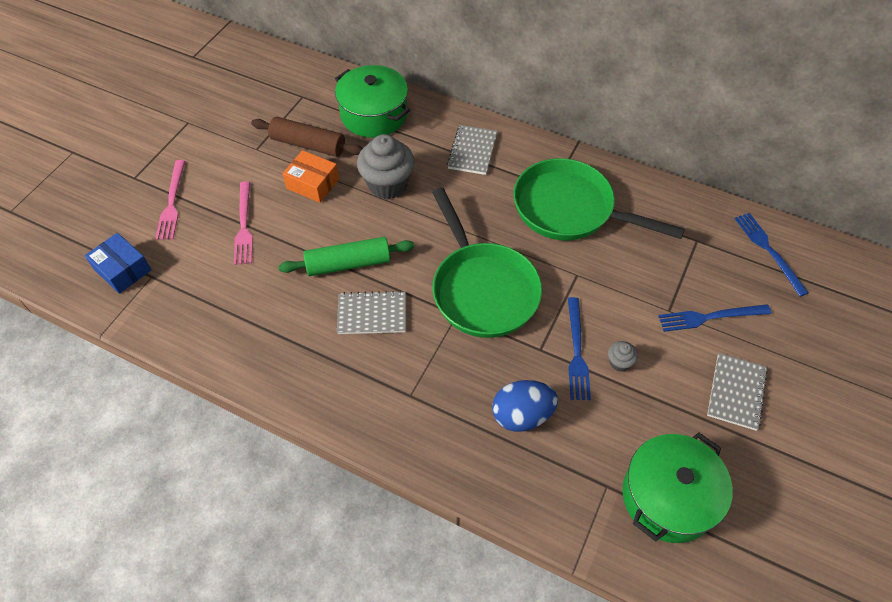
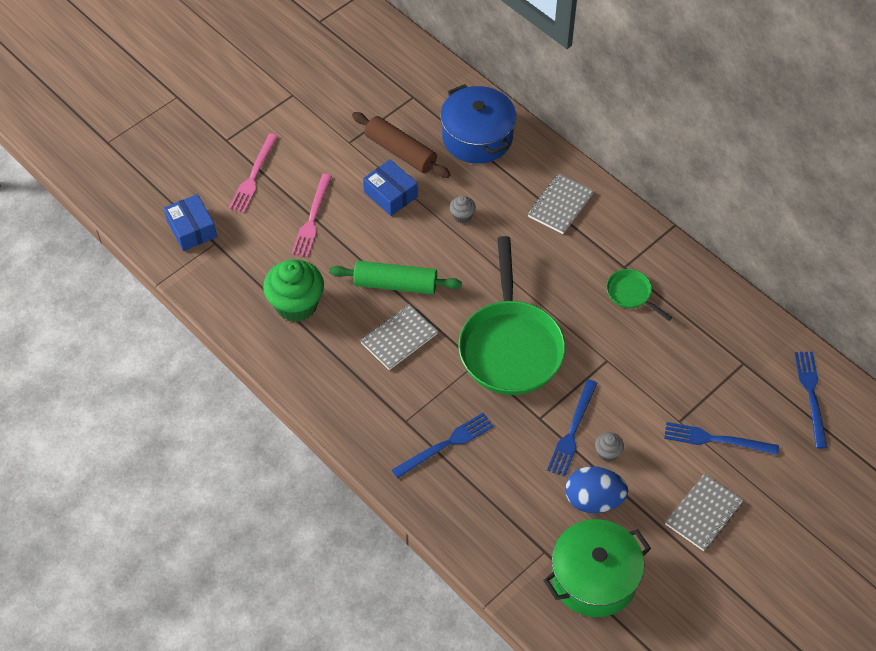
camera: 20 degrees right, 0 degrees up
(255, 312) = (296, 305): none -> green cupcake
(312, 184) = (390, 194): orange box -> blue box
(372, 314) = (399, 338): grey notebook -> grey notebook turned 60 degrees counterclockwise
(374, 115) = (477, 137): green pot -> blue pot
(387, 184) = (462, 216): grey cupcake -> grey cupcake, size x0.45
(460, 406) = (446, 444): none -> blue fork
(522, 415) = (497, 470): blue egg -> blue egg (593, 500)
(570, 209) = (631, 294): green pan -> green pan, size x0.44

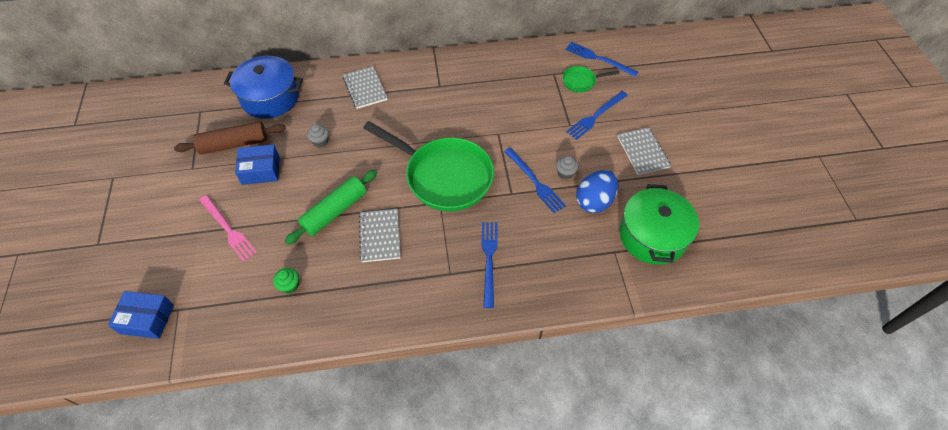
camera: 55 degrees left, 0 degrees up
(253, 176) = (150, 245): pink fork -> none
(296, 305) = (290, 285): green cupcake -> green cupcake, size x0.45
(631, 294) = (462, 94): green pan -> green pan (581, 81)

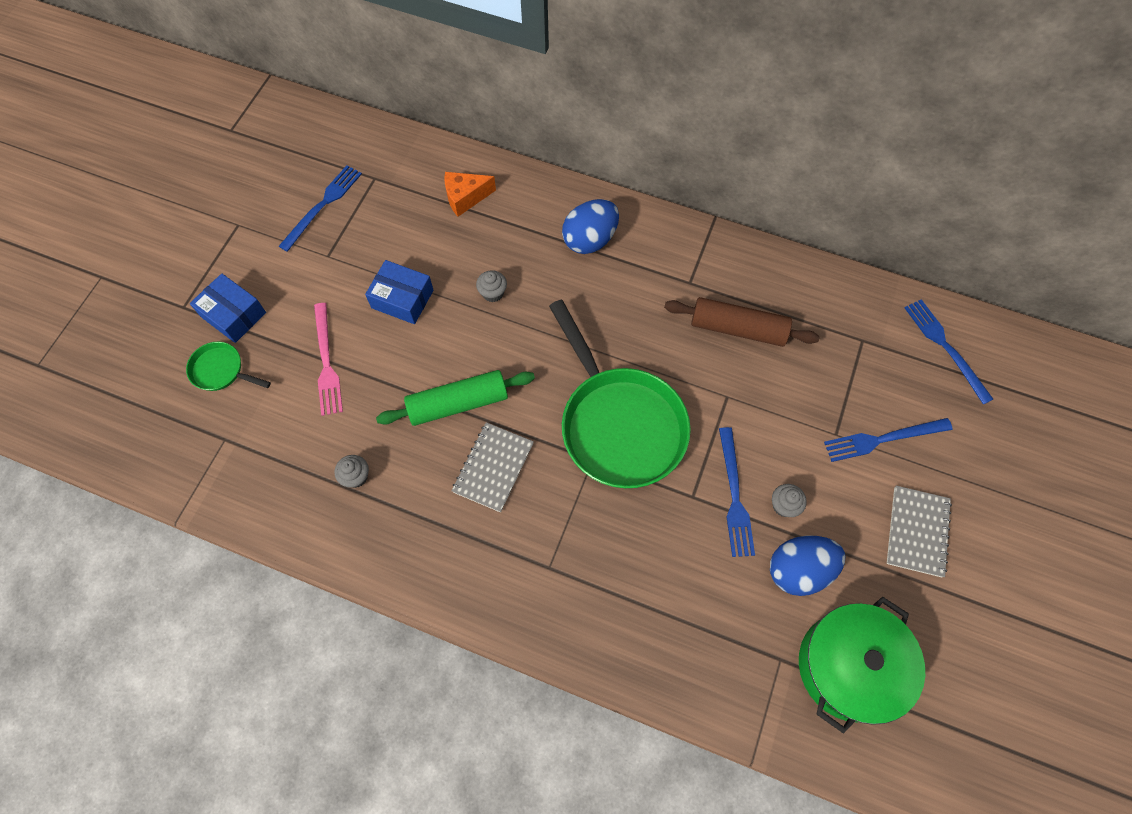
camera: 30 degrees right, 10 degrees up
(147, 319) = (188, 433): blue box -> blue box (233, 315)
(234, 144) = (390, 245): brown rolling pin -> brown rolling pin (737, 329)
(270, 98) = (465, 197): blue pot -> orange cheese
(290, 285) = (356, 477): green cupcake -> grey cupcake
(365, 88) = (590, 240): grey notebook -> blue egg
(489, 260) = (608, 576): blue fork -> blue fork (323, 205)
(581, 81) = (896, 372): green pan -> green pan (221, 371)

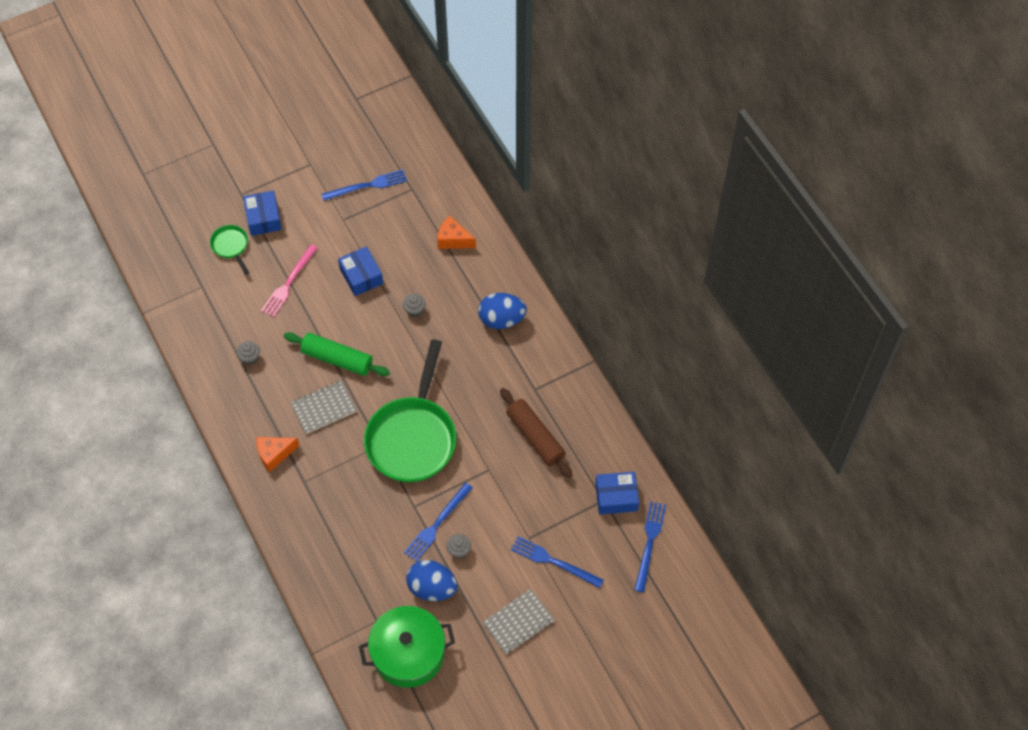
camera: 40 degrees right, 5 degrees down
(486, 564) = (274, 454): none -> orange cheese
(870, 327) = (616, 497): none -> blue box

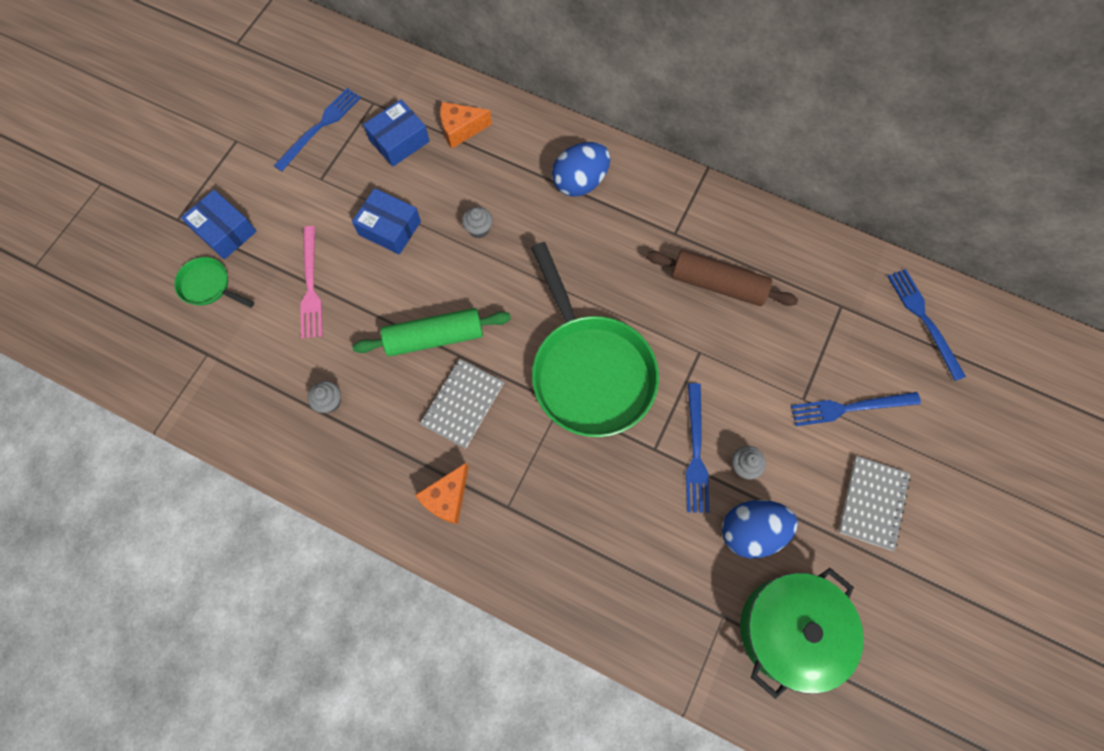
camera: 35 degrees left, 10 degrees up
(616, 497) = (850, 294): blue box -> blue box (399, 141)

